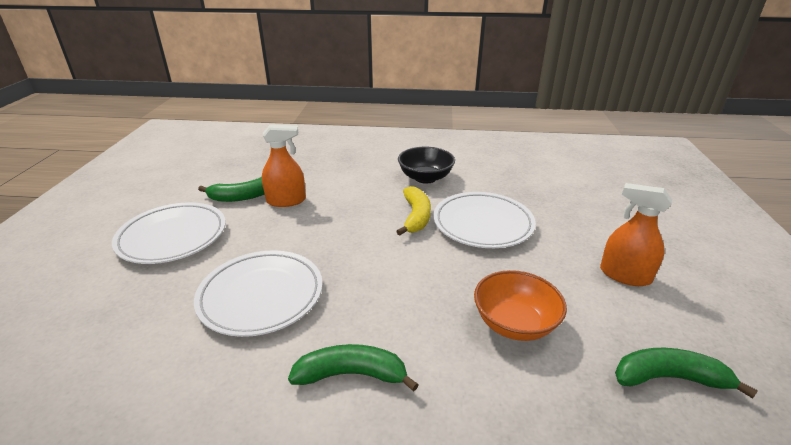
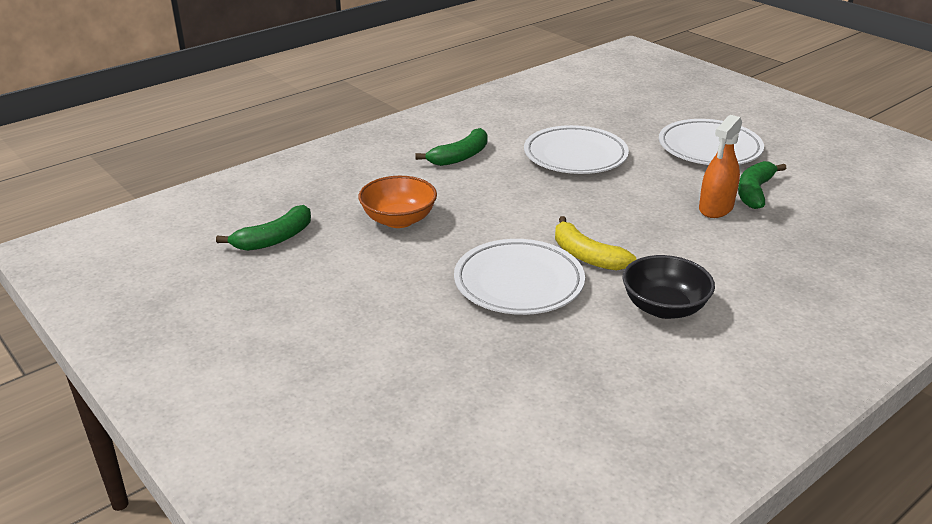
camera: 135 degrees right, 0 degrees up
(625, 275) = (341, 299): orange spray bottle -> none

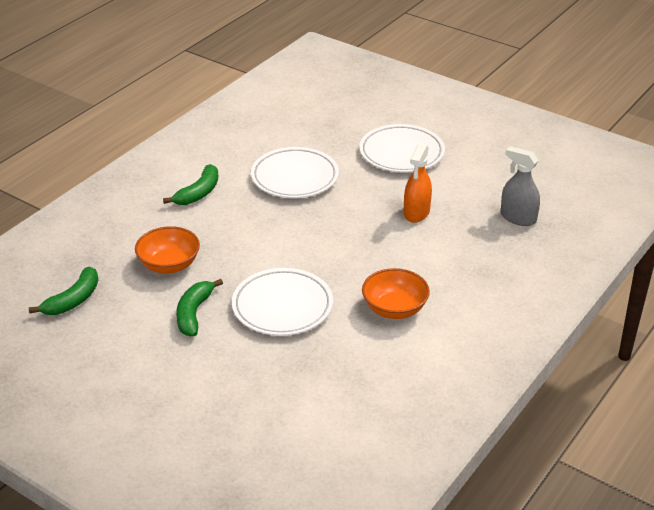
camera: 15 degrees left, 5 degrees up
(586, 256) = (328, 274): yellow banana -> none
(664, 308) = (394, 309): black bowl -> orange bowl
(754, 192) = (443, 192): green banana -> green banana (194, 313)
(849, 231) = (518, 218): none -> grey spray bottle

